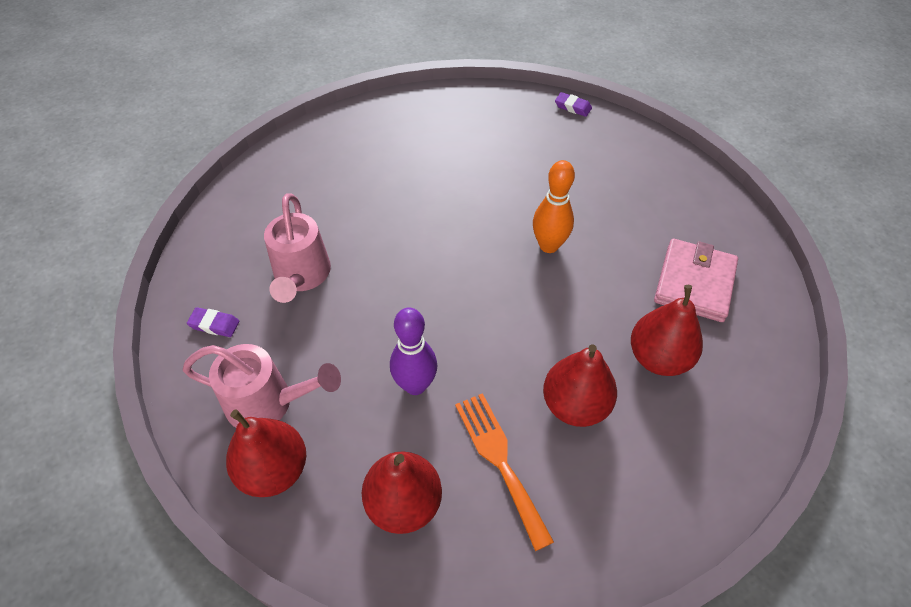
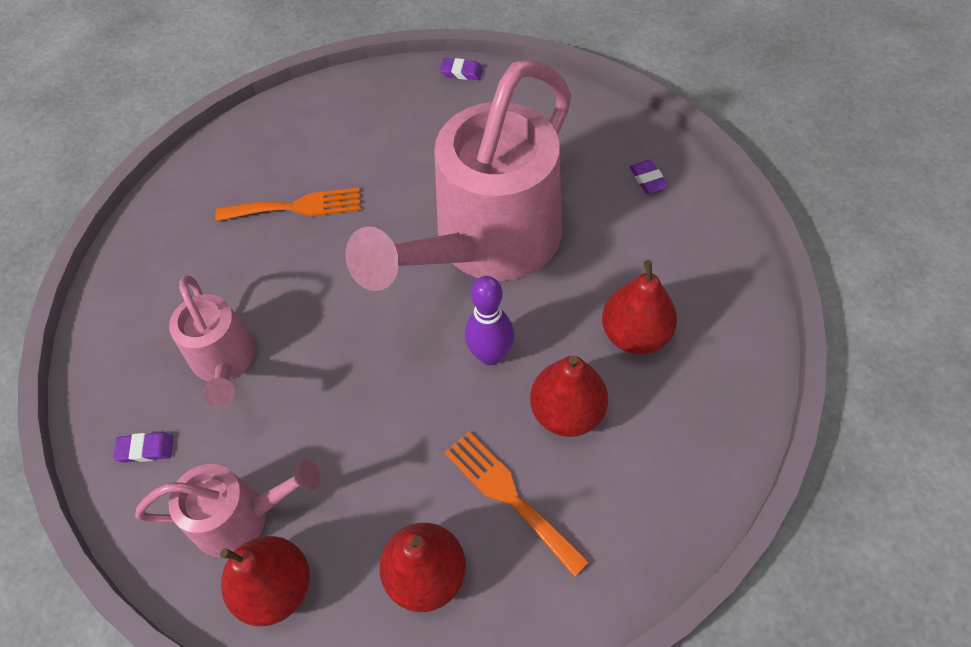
camera: 15 degrees left, 5 degrees up
(402, 174) = (297, 207): none -> orange fork
(415, 385) = (395, 445): purple bowling pin -> purple bowling pin (490, 355)
(549, 245) = (486, 244): orange bowling pin -> pink watering can
(694, 283) = (648, 241): pink wallet -> none
(710, 232) = (648, 179): none -> purple eraser

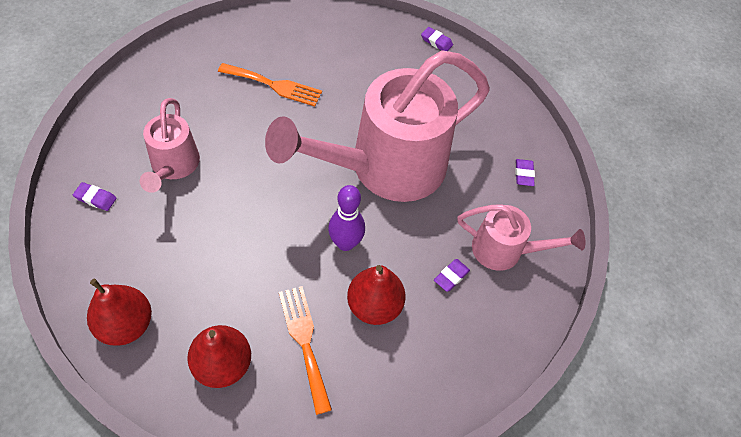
camera: 15 degrees right, 0 degrees up
(242, 517) = (130, 270): pink watering can -> pink watering can (505, 250)
(635, 334) = (451, 276): red pear -> purple eraser

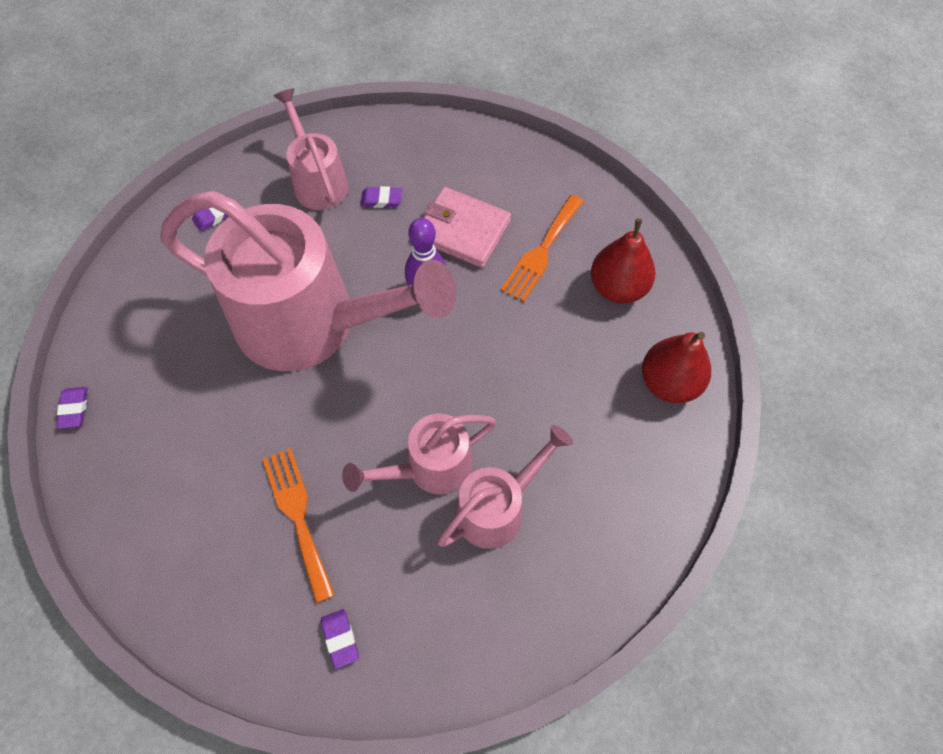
camera: 125 degrees left, 5 degrees up
(95, 198) = (604, 540): purple eraser -> purple eraser (340, 638)
(232, 154) = (430, 468): none -> pink watering can
(374, 306) = (463, 230): red pear -> pink wallet

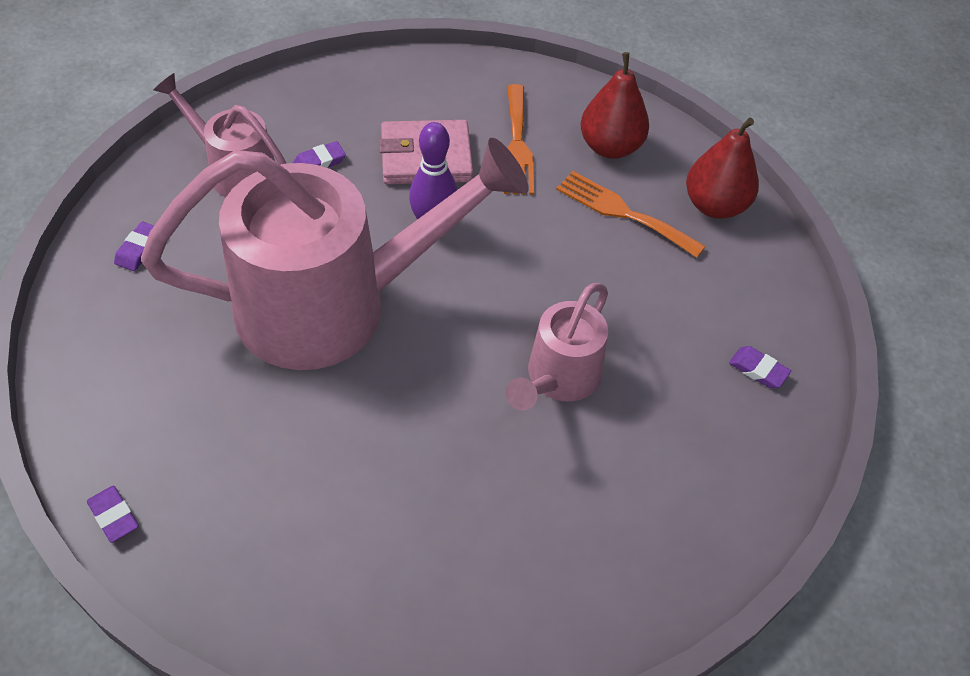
camera: 35 degrees left, 10 degrees down
(298, 515) = (459, 489): orange fork -> orange fork (623, 212)
(340, 638) = (591, 577): purple eraser -> purple eraser (758, 370)
(498, 508) = (648, 381): pink watering can -> none

